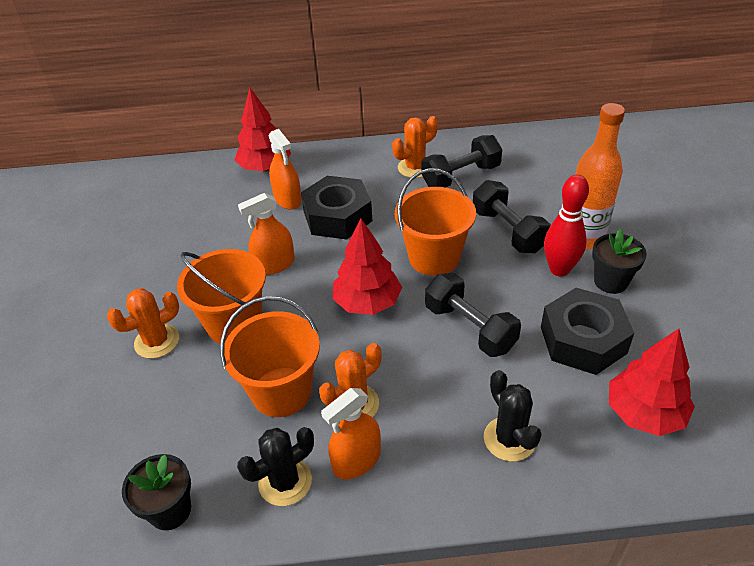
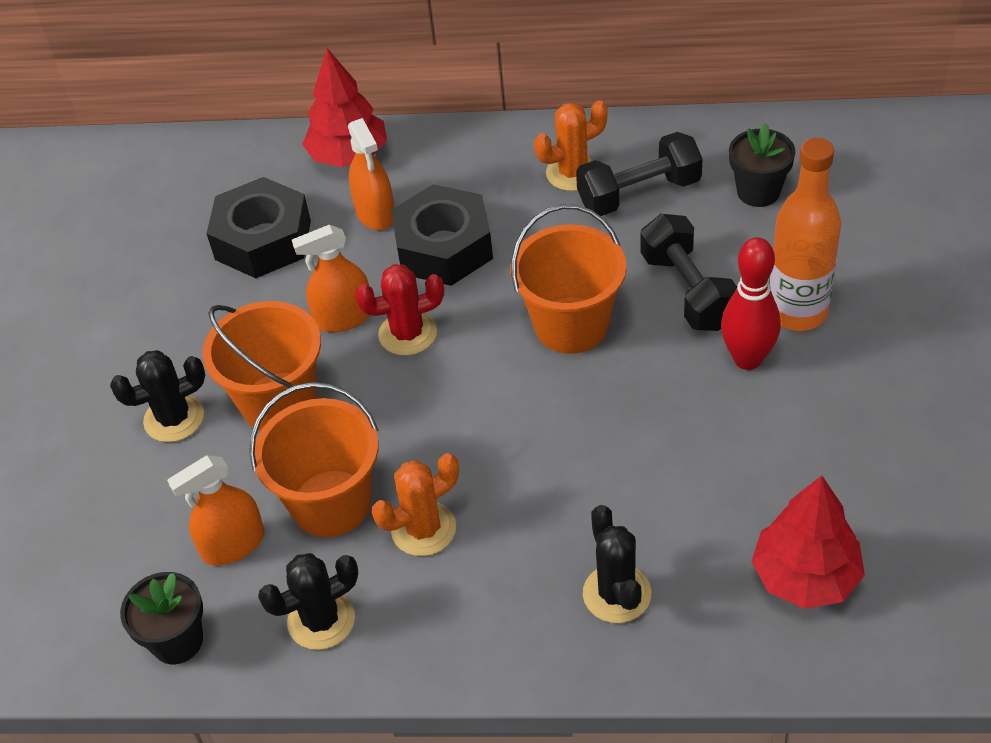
camera: 10 degrees right, 5 degrees up
(157, 341) = (174, 418): orange cactus -> black cactus
(321, 271) = (407, 333): none -> red cactus
(357, 460) = (415, 602): orange spray bottle -> orange spray bottle (233, 544)
(367, 302) = (464, 386): red tree -> none
(470, 328) = (599, 436): black dumbbell -> none
(583, 340) = (752, 467): black nut -> black nut (263, 240)
(610, 281) = (816, 384): black flower pot -> black flower pot (758, 192)

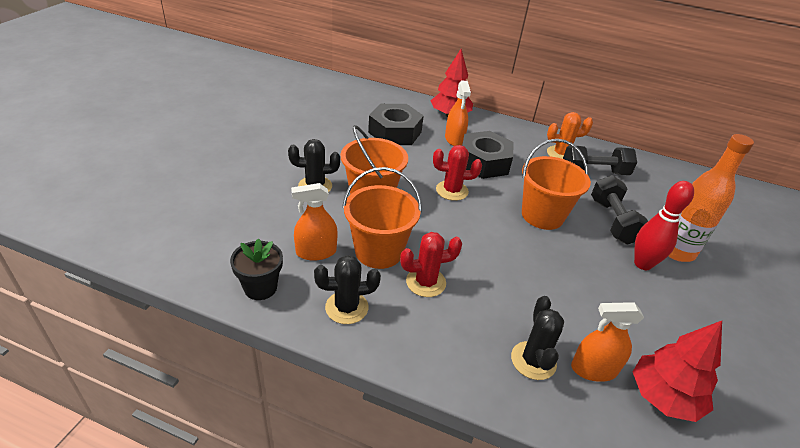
camera: 10 degrees right, 10 degrees down
(343, 317) = (421, 173): orange spray bottle -> orange spray bottle (593, 369)
(423, 529) = (426, 282): orange cactus -> red cactus
(758, 192) = (661, 191): black flower pot -> none

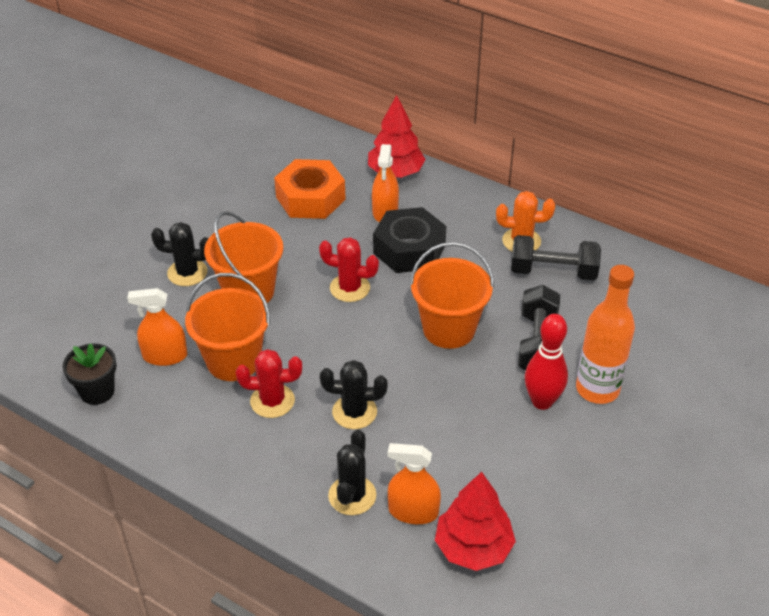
camera: 15 degrees right, 5 degrees up
(346, 307) = (178, 421): black cactus -> black cactus (354, 412)
(395, 132) = (310, 198): black nut -> orange nut

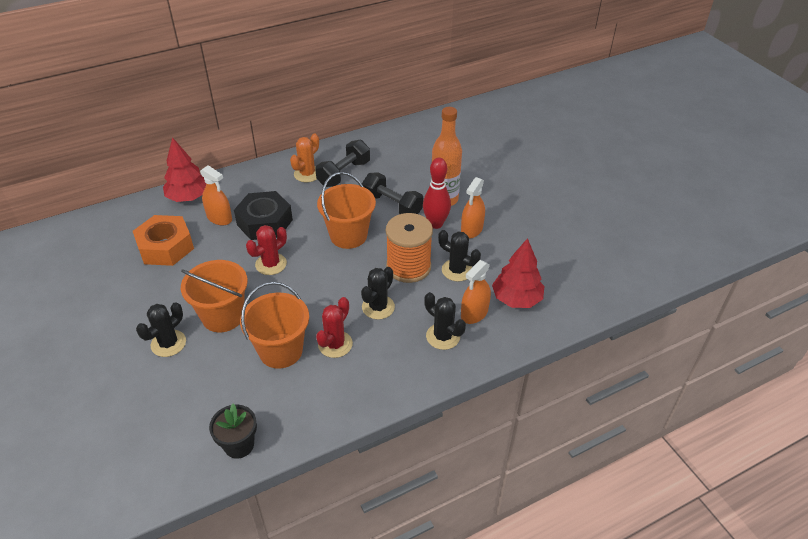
camera: 60 degrees left, 0 degrees up
(165, 356) = (240, 389): orange spray bottle -> orange spray bottle (471, 229)
(442, 409) = (408, 267): none -> orange spool
(475, 461) = (457, 270): none -> black cactus

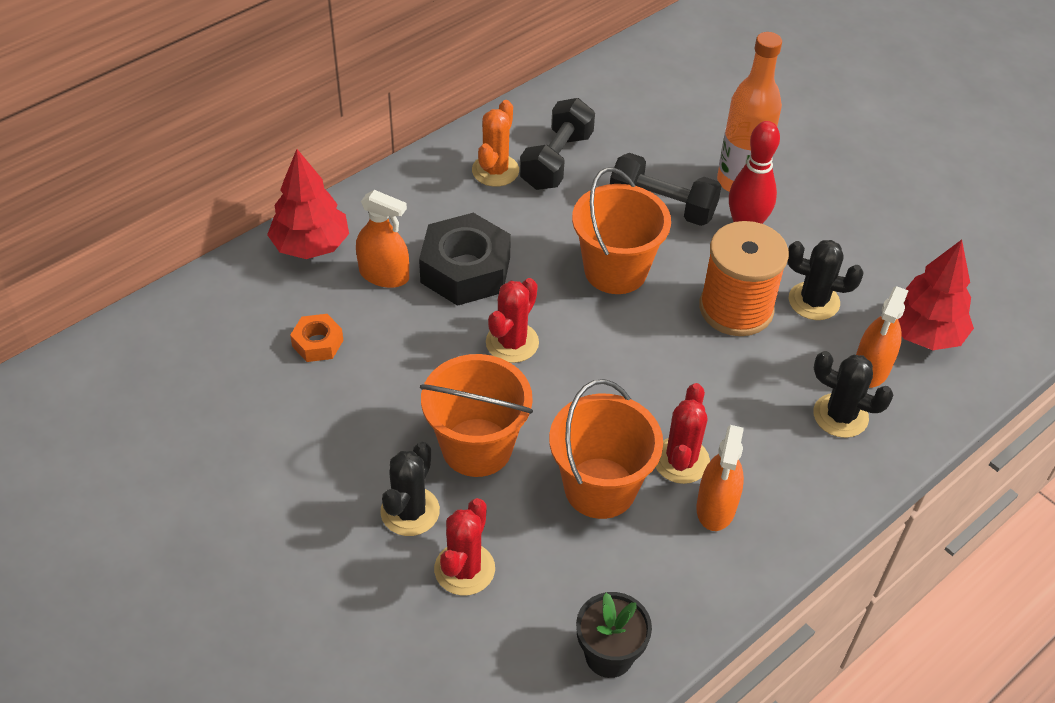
camera: 15 degrees left, 5 degrees up
(166, 247) = (318, 343): orange nut -> orange nut, size x0.51
(182, 380) = (464, 569): none -> red cactus
(378, 307) = (719, 385): black cactus -> none
(471, 229) = (806, 227): orange spray bottle -> orange spray bottle (716, 507)

